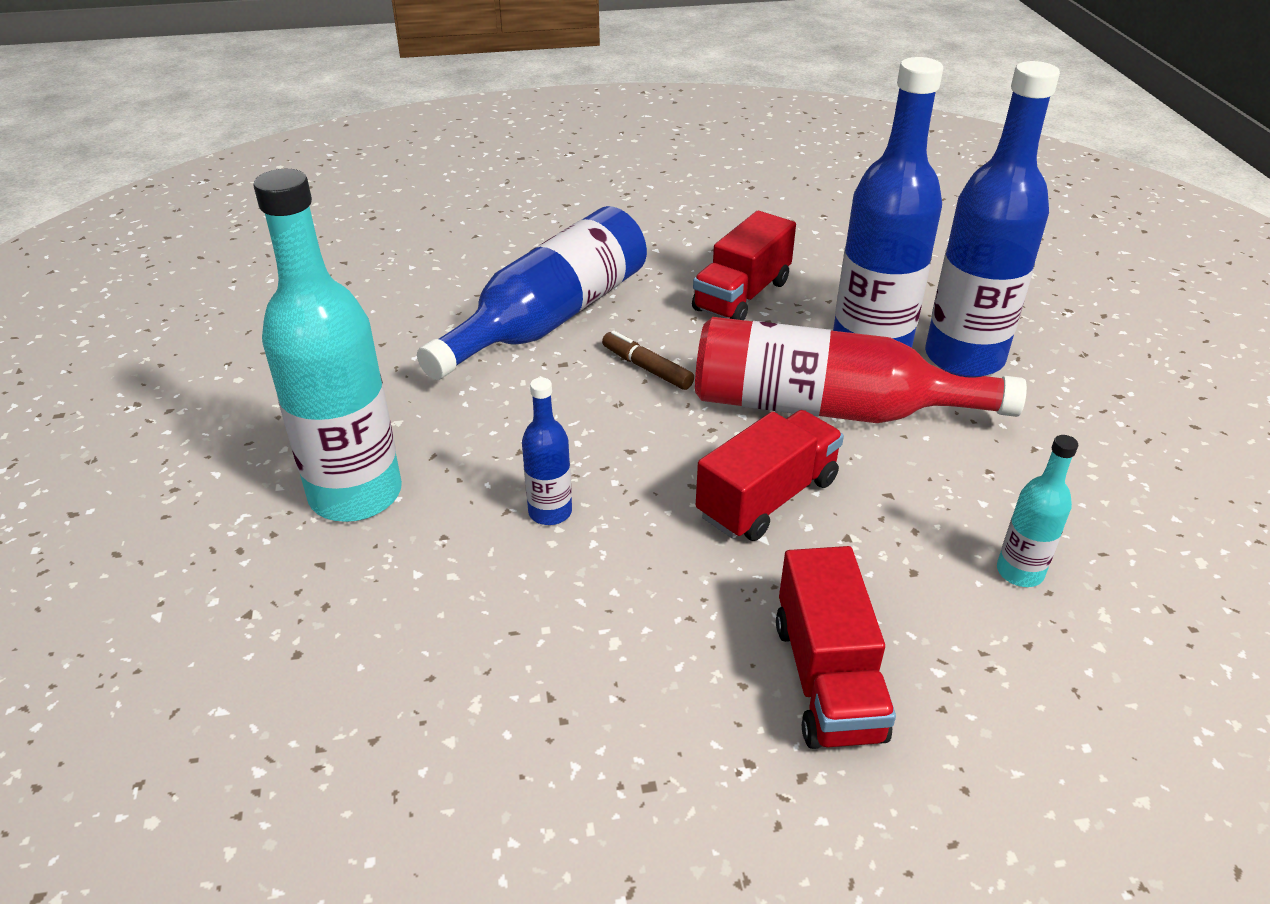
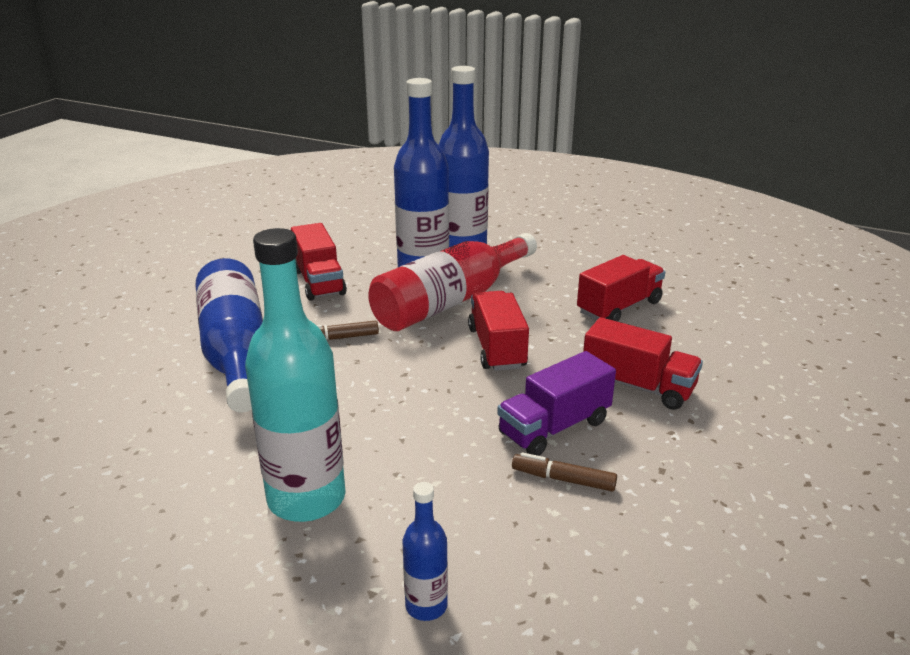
camera: 55 degrees left, 10 degrees down
(544, 687) = (564, 479): none -> brown marker
(550, 512) = (423, 423): blue bottle -> blue bottle (426, 606)
(644, 631) = (554, 428): none -> purple truck
(1019, 572) = (619, 307): turquoise bottle -> red truck

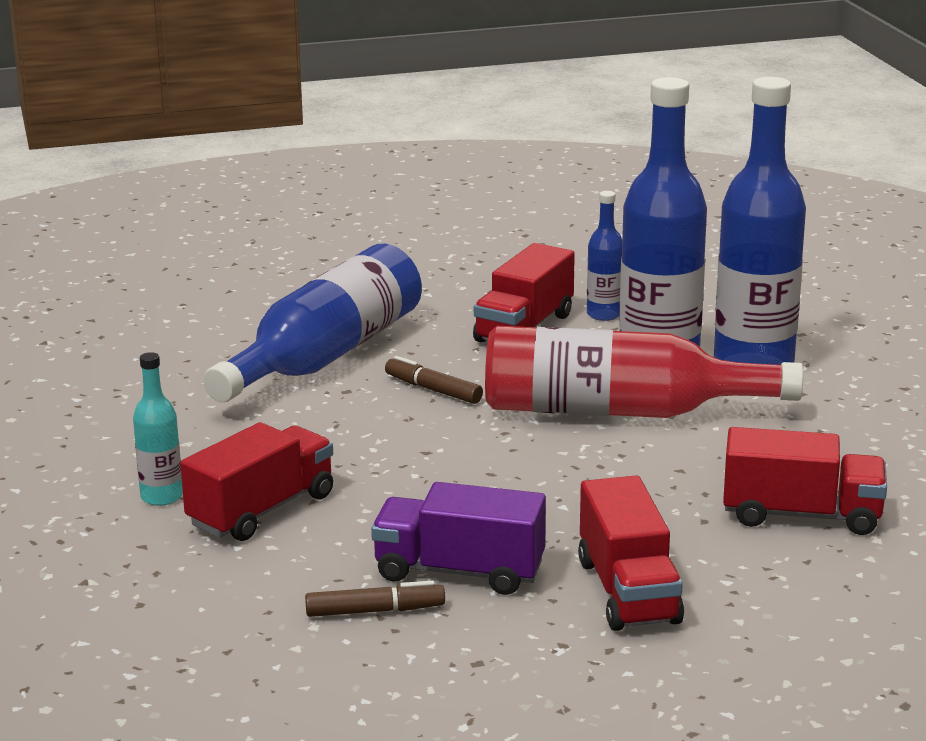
camera: 50 degrees right, 5 degrees down
(306, 498) = (161, 496): turquoise bottle -> turquoise bottle, size x0.47
(426, 606) = (100, 613): blue bottle -> blue bottle (604, 314)
(497, 348) = (564, 478): red truck -> red truck (261, 510)
(564, 479) = (374, 611): brown marker -> brown marker turned 105 degrees clockwise

